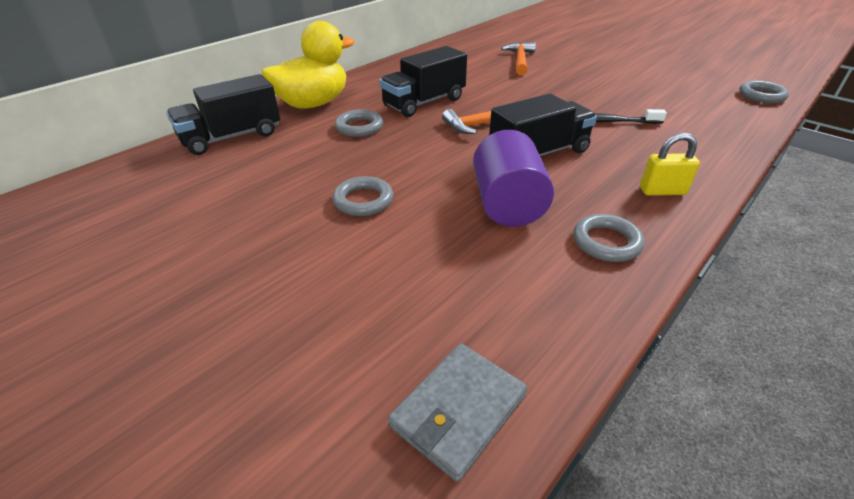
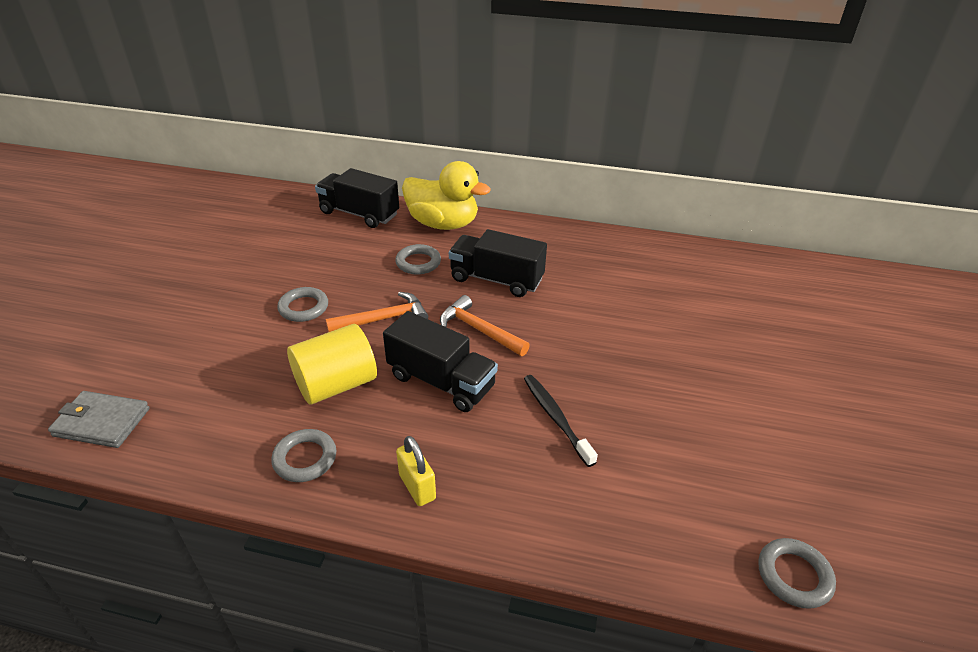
camera: 60 degrees right, 0 degrees up
(507, 204) = (336, 384): purple cylinder -> yellow cylinder
(520, 60) = (676, 310): orange hammer -> orange hammer (383, 319)

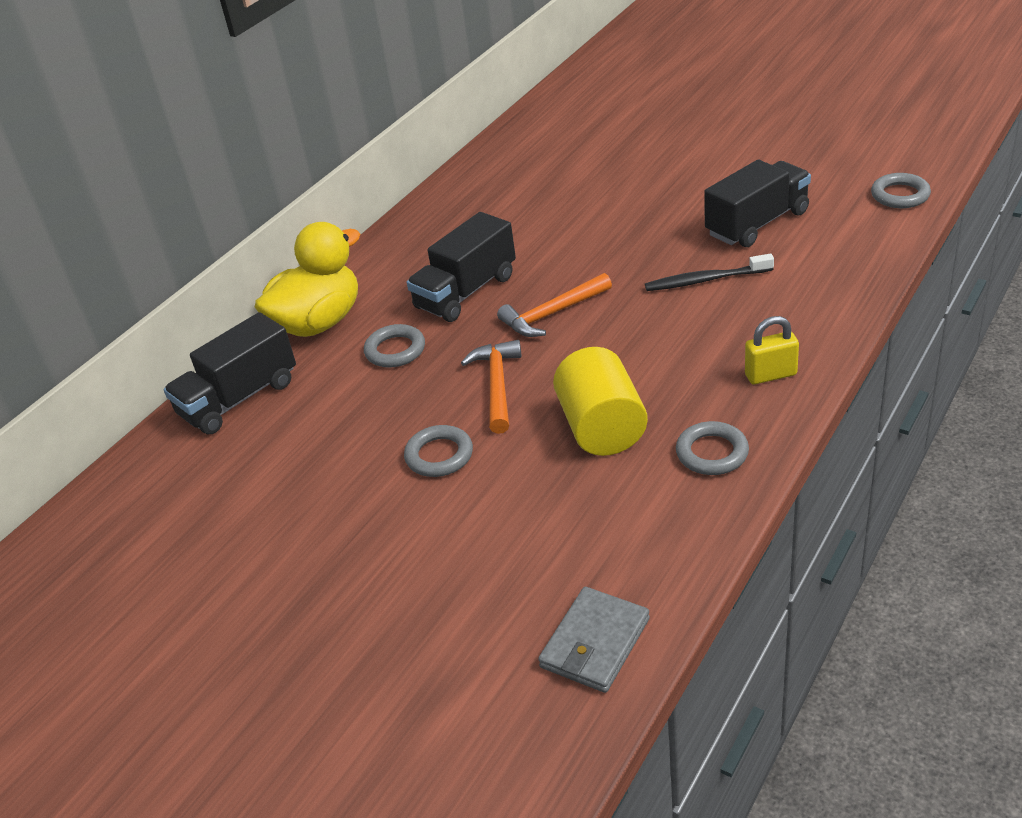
camera: 65 degrees left, 0 degrees up
(441, 381) = (626, 348): black truck -> black truck (757, 223)

